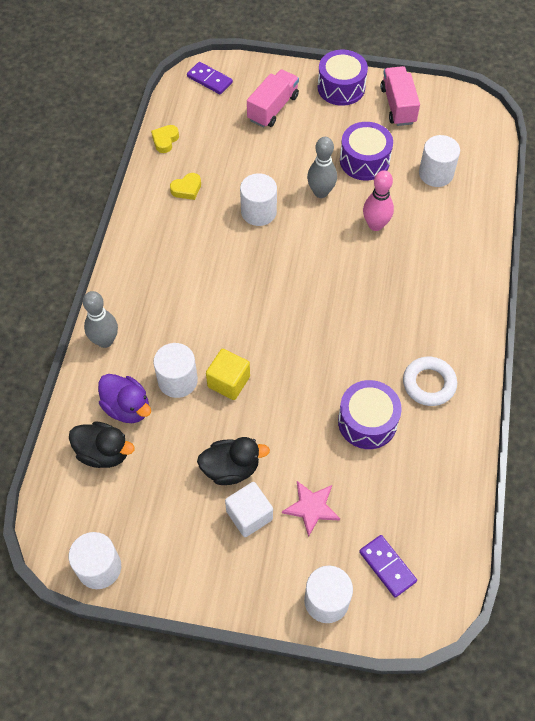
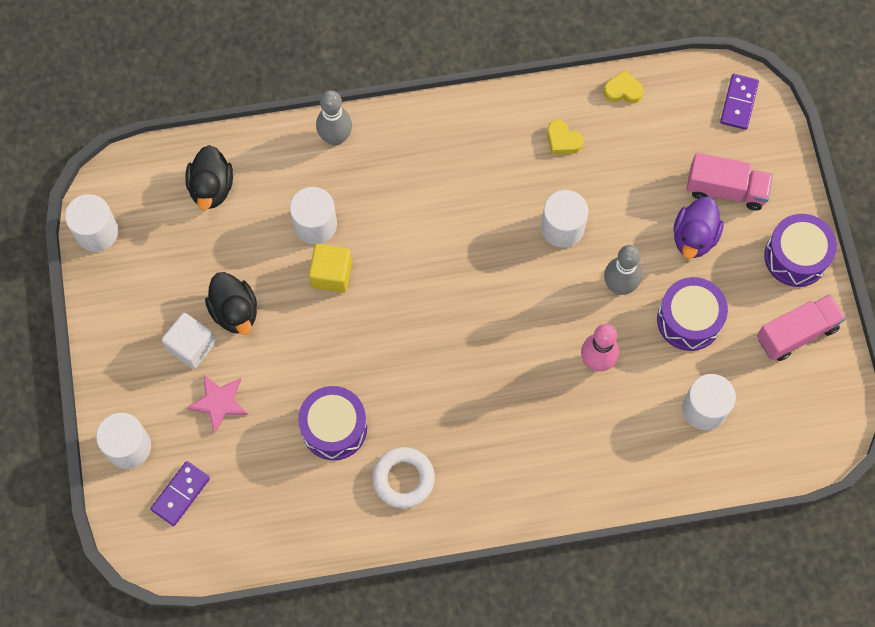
camera: 70 degrees right, 10 degrees up
(127, 407) = (267, 189): purple duck -> purple duck (694, 237)

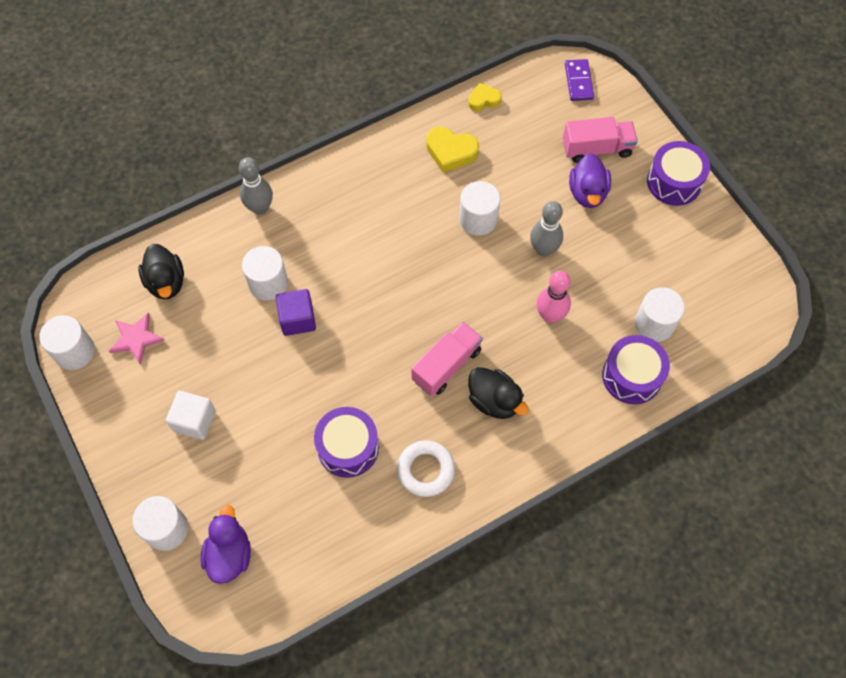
camera: 20 degrees left, 5 degrees down
(180, 494) = (229, 554): purple domino -> purple duck
(219, 402) = (236, 461): pink star -> pink star (136, 338)
(235, 312) = (223, 378): black duck -> black duck (494, 401)
(331, 274) = (297, 319): yellow cube -> purple cube
(563, 140) = (451, 152): yellow heart -> yellow heart, size x1.55
(689, 320) = (611, 258): purple drum -> purple drum (632, 376)
(796, 333) = (701, 240): pink truck -> pink truck (446, 365)

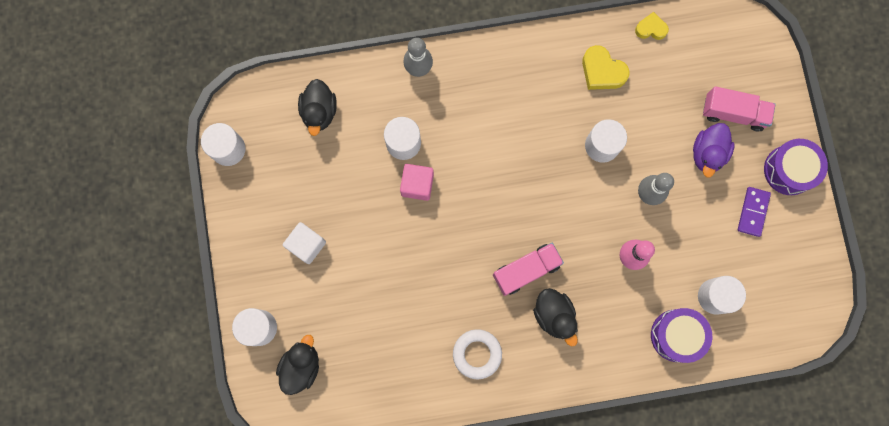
camera: 20 degrees right, 15 degrees up
(136, 338) = (280, 155): pink star -> none
(229, 554) = (301, 366): purple duck -> black duck
(297, 319) = (417, 185): purple cube -> pink cube
(348, 447) = (421, 312): purple drum -> none
(578, 81) = (744, 39): purple domino -> purple domino (752, 212)

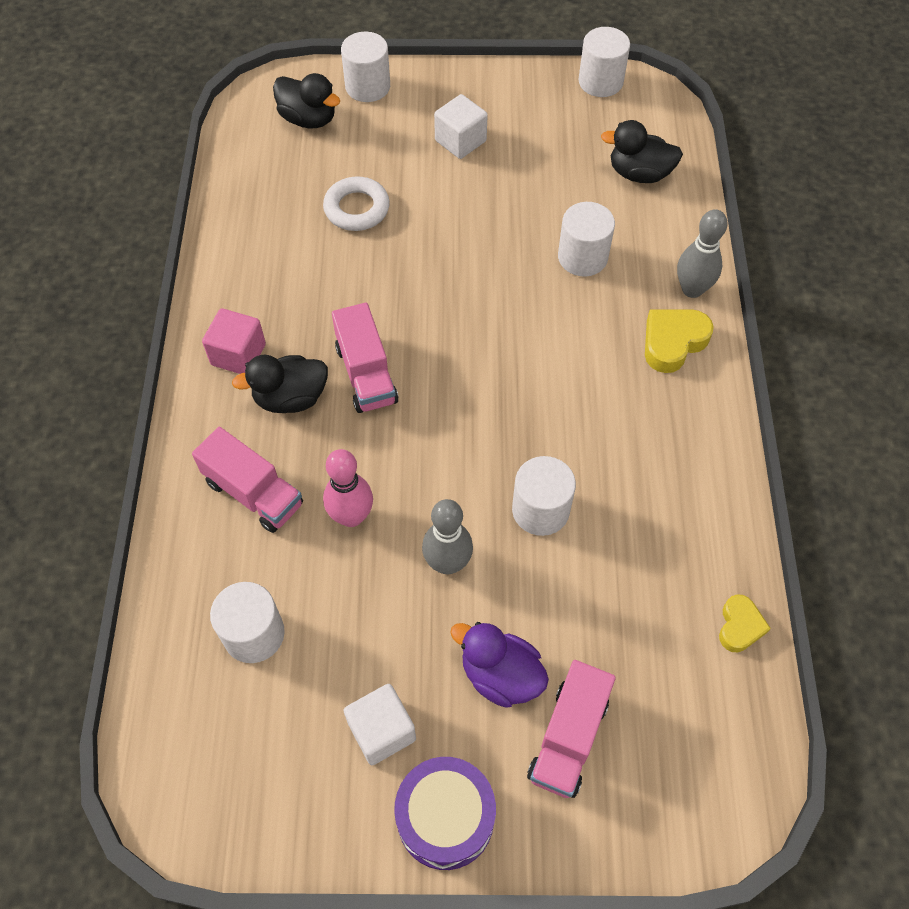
camera: 100 degrees right, 20 degrees down
(417, 185) = (519, 264): pink cube -> pink cube (238, 354)
(477, 354) = (265, 298): white ring -> white ring (357, 208)
(602, 71) = (667, 533): yellow heart -> yellow heart (673, 342)
(626, 321) = (254, 493): none -> pink truck
(676, 335) = (209, 561): purple drum -> none
(752, 212) = (382, 731): purple domino -> white cube

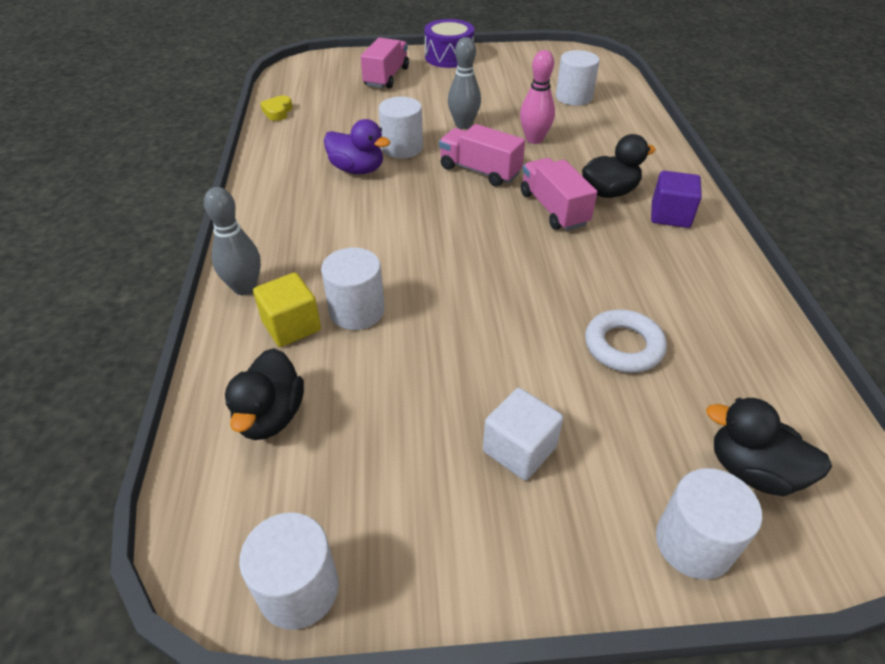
camera: 175 degrees right, 15 degrees down
(238, 354) = (670, 215): pink cube -> purple cube
(254, 493) = (607, 145): pink truck -> pink truck (479, 171)
(382, 731) = (488, 75): white cube -> none
(500, 675) = (425, 91): purple duck -> purple duck (357, 169)
(639, 174) = (270, 416): black duck -> black duck turned 90 degrees clockwise
(639, 246) = (291, 326): none -> yellow cube
(673, 342) = (278, 244): yellow heart -> none

